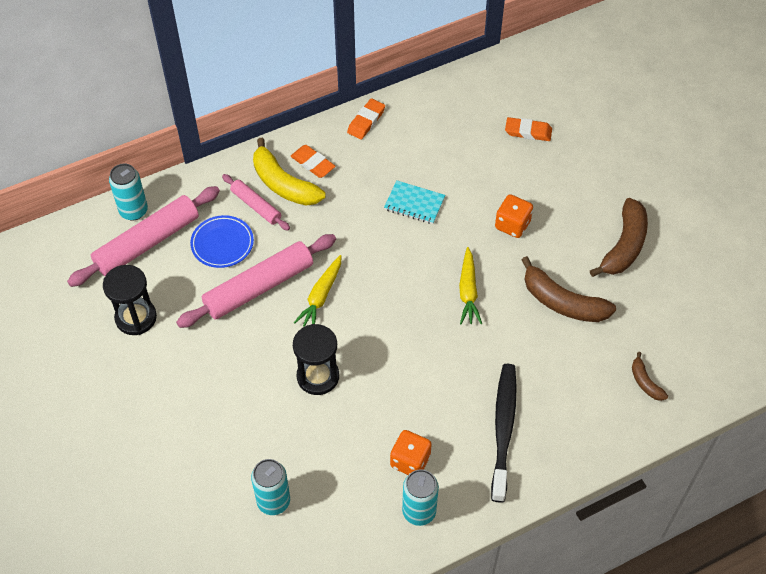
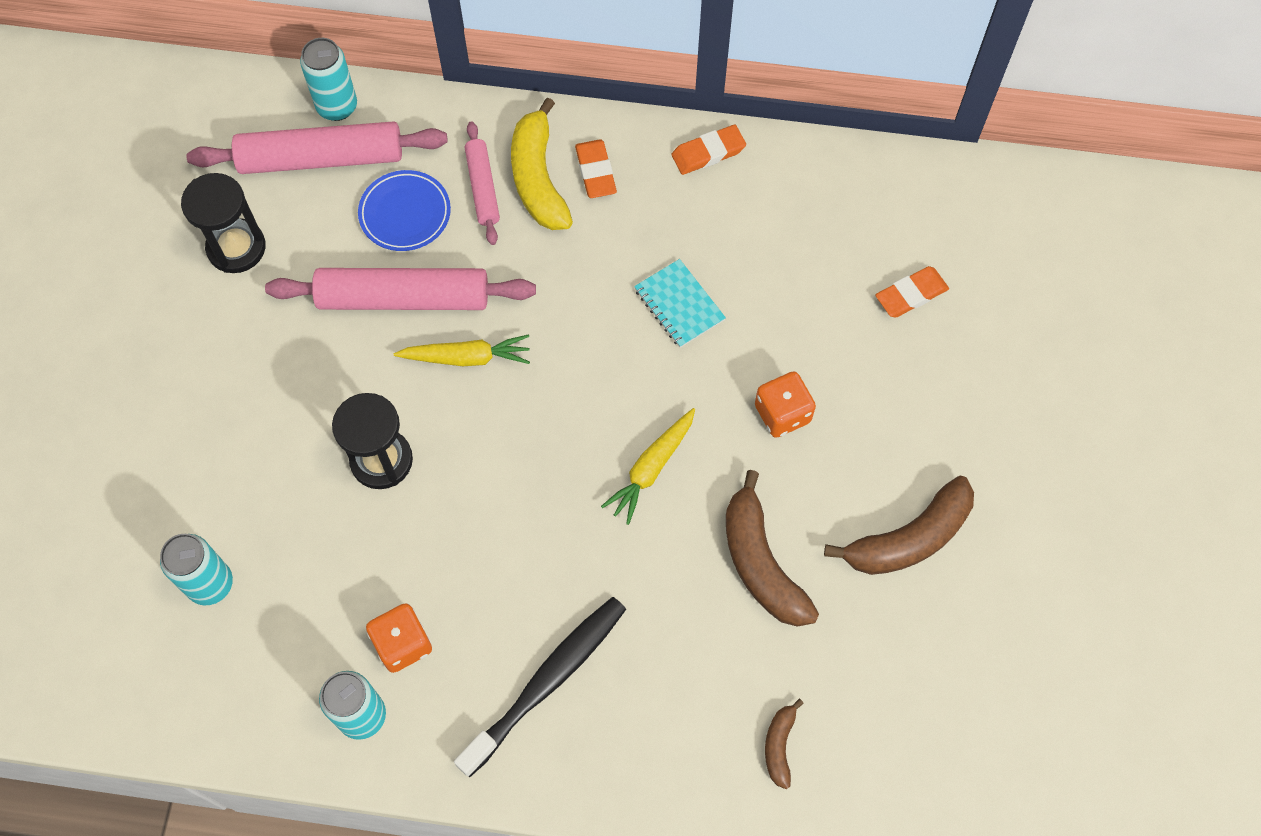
camera: 35 degrees right, 10 degrees up
(321, 296) = (466, 357): yellow carrot -> yellow carrot turned 150 degrees counterclockwise
(528, 131) = (911, 294): orange eraser -> orange eraser turned 75 degrees counterclockwise

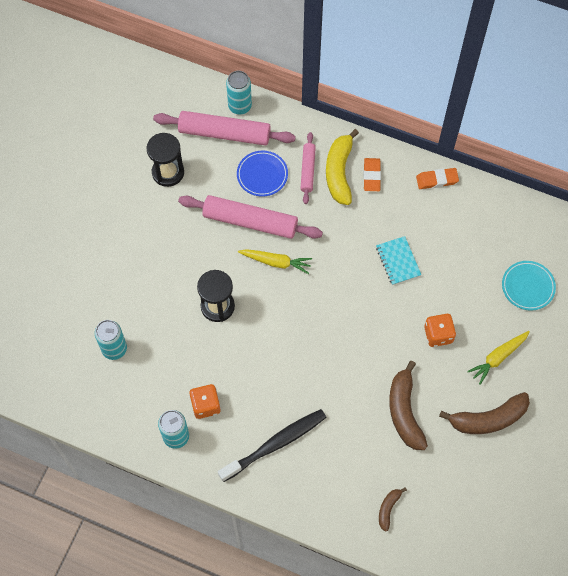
camera: 15 degrees right, 0 degrees up
(651, 468) = (359, 346): yellow carrot -> yellow carrot (498, 357)
(911, 294) = (528, 287): orange eraser -> turquoise plate

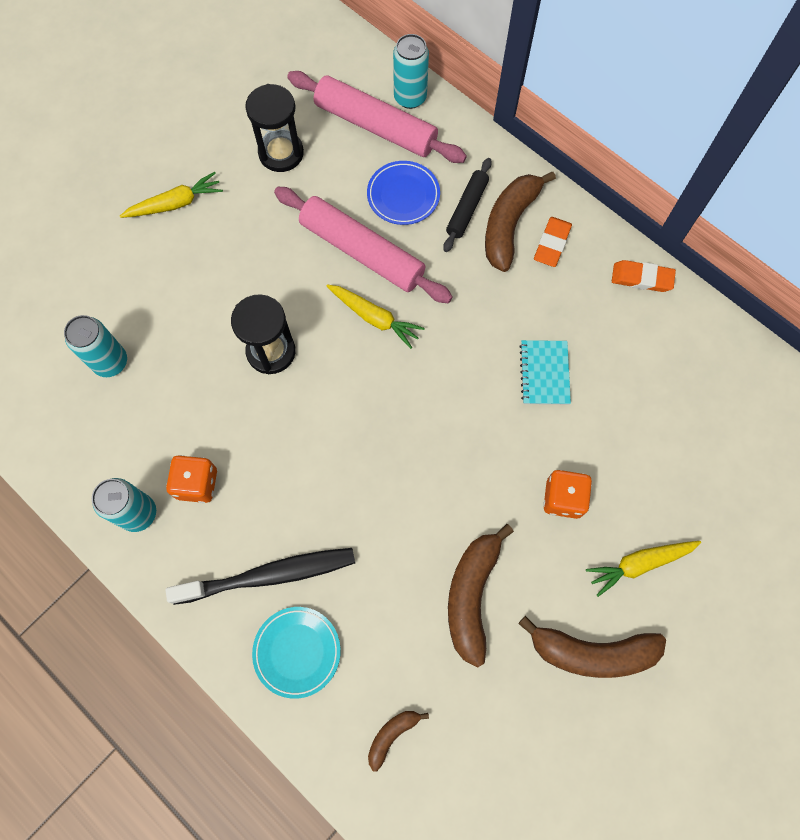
camera: 20 degrees right, 5 degrees up
(110, 230) = (175, 203): none -> yellow carrot
(307, 170) = (467, 208): pink rolling pin -> black rolling pin
(339, 172) = (509, 225): yellow banana -> brown banana
(528, 287) = (721, 474): turquoise plate -> turquoise plate (297, 652)

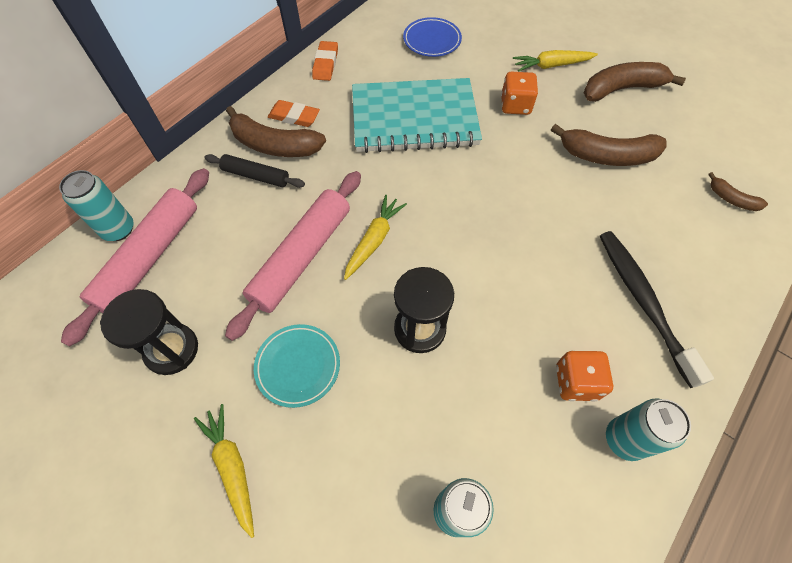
camera: 95 degrees left, 10 degrees down
(297, 652) = (699, 271): turquoise plate -> turquoise plate (298, 366)
(403, 195) = (237, 227): blue plate -> blue plate (432, 40)
(544, 373) = (414, 118): turquoise notebook -> turquoise notebook, size x2.20
(591, 652) = (622, 89): brown banana -> brown banana turned 105 degrees counterclockwise
(639, 564) = (551, 65): yellow carrot -> yellow carrot turned 105 degrees clockwise

